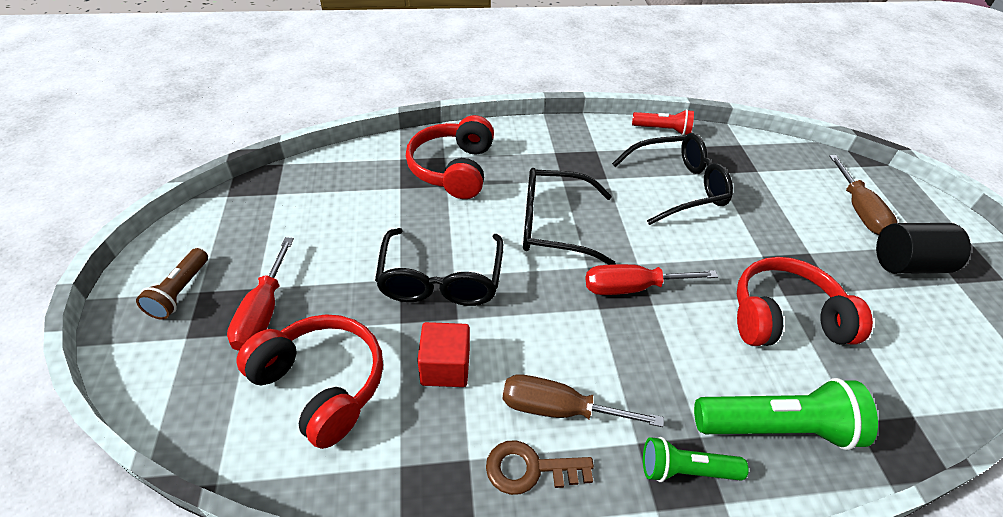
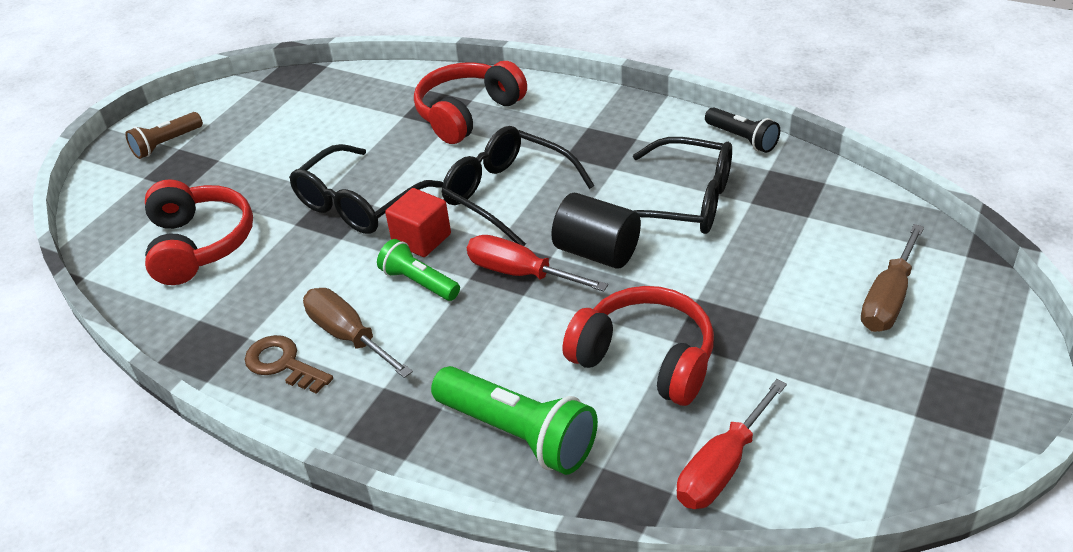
camera: 40 degrees right, 5 degrees down
(263, 312) = (207, 179): red screwdriver -> red screwdriver (722, 467)
(445, 367) = (295, 269): red cube -> red cube (421, 239)
(663, 130) = (742, 139): red flashlight -> black flashlight
(685, 470) = (399, 422): green flashlight -> green flashlight (419, 282)
(907, 264) = (871, 373): black cylinder -> black cylinder (597, 252)

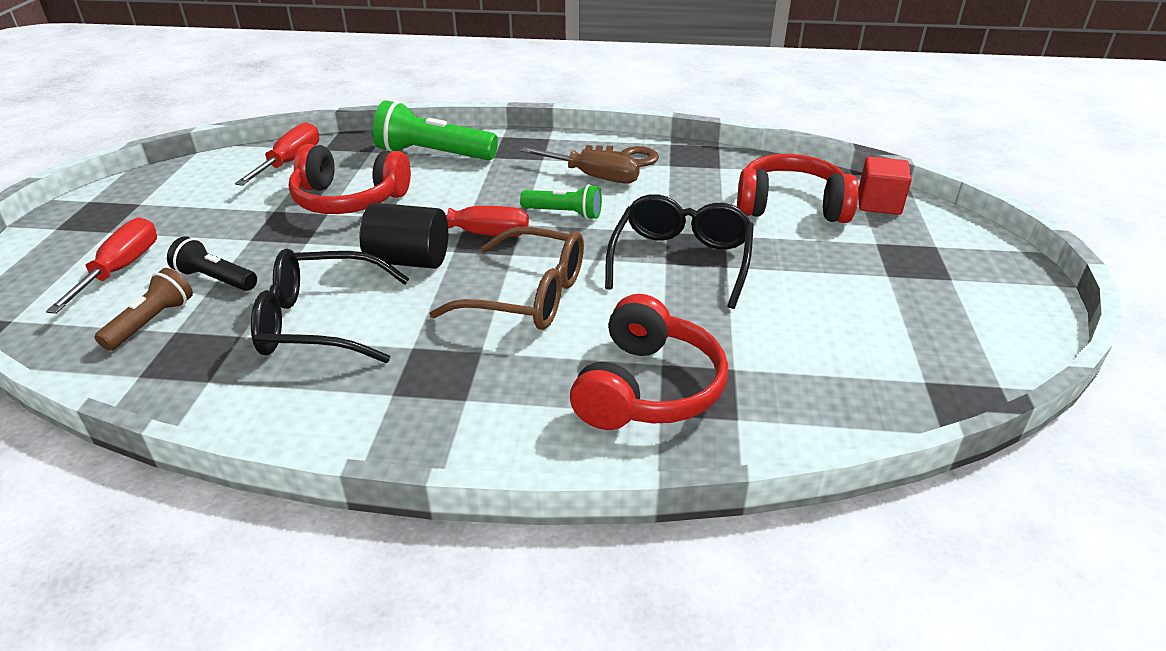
camera: 155 degrees right, 5 degrees down
(166, 144) = (973, 280): brown flashlight -> brown flashlight (152, 322)
(199, 244) = (791, 206): red headphones -> red headphones turned 135 degrees clockwise
(421, 239) = (589, 243): red cube -> red cube (879, 203)
(508, 195) = (526, 295): black glasses -> brown glasses
(742, 139) = (237, 420): black flashlight -> black flashlight (215, 279)
(888, 299) = (121, 269): brown screwdriver -> red screwdriver

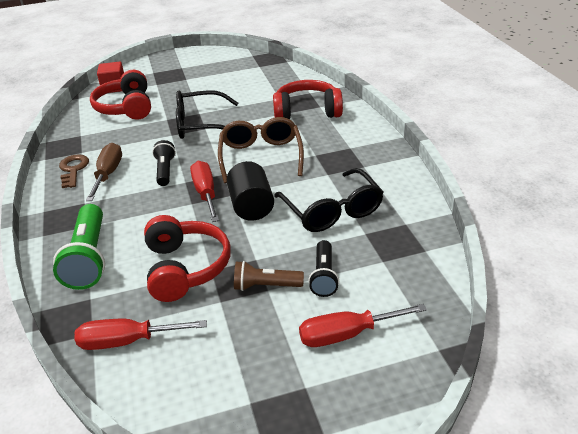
camera: 110 degrees left, 0 degrees up
(152, 322) = (383, 276): brown flashlight -> brown flashlight (265, 286)
(564, 213) = (165, 170): green flashlight -> black flashlight

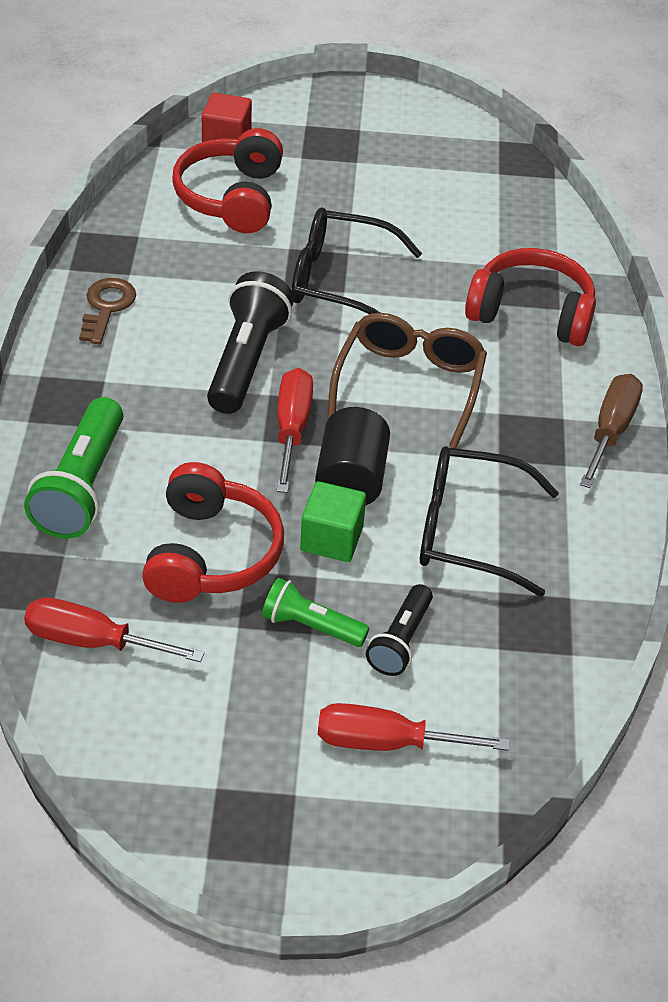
camera: 15 degrees right, 10 degrees up
(108, 174) = (157, 336): brown screwdriver -> brown screwdriver (611, 430)
(165, 170) = (247, 360): black flashlight -> black flashlight, size x1.68
(255, 238) = (331, 539): none -> green cube
(265, 286) = (310, 626): brown flashlight -> green flashlight
(332, 210) = (470, 531): black glasses -> black glasses turned 105 degrees clockwise

